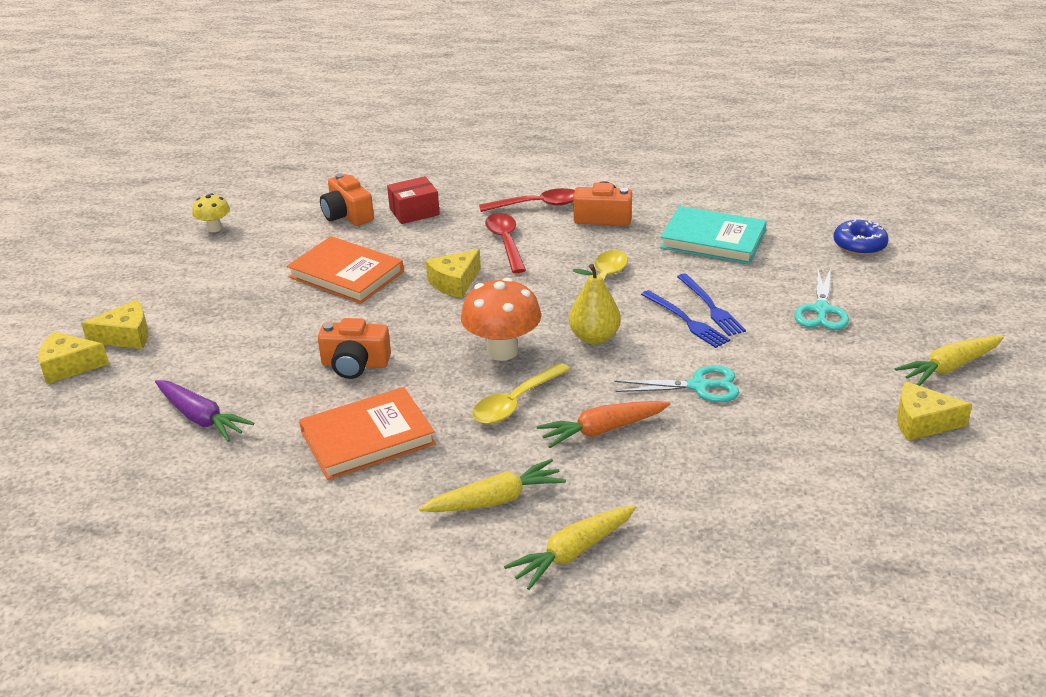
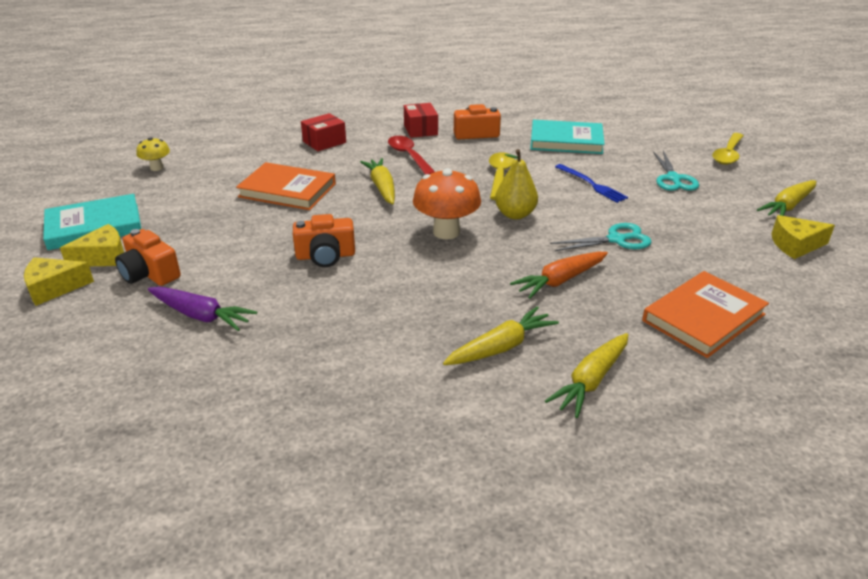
camera: 15 degrees left, 0 degrees up
(127, 297) = (94, 226): none -> turquoise book
(347, 215) = (269, 149): orange camera -> orange camera (150, 273)
(367, 438) = (363, 312): orange book -> orange book (703, 317)
(455, 282) = (382, 187): yellow cheese -> yellow carrot
(515, 402) = (477, 268): yellow spoon -> yellow spoon (728, 154)
(537, 205) = (420, 130): red spoon -> red box
(686, 321) = (579, 195): blue fork -> none
(859, 245) = (672, 135): blue donut -> none

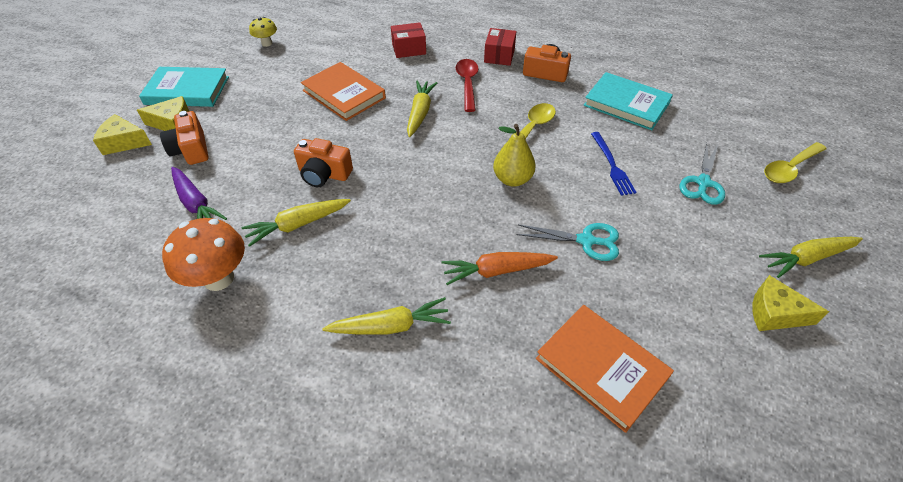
camera: 25 degrees right, 15 degrees up
(446, 232) = (438, 180): orange mushroom -> orange mushroom (219, 278)
(591, 381) = (439, 397): yellow carrot -> yellow carrot (298, 225)
(703, 317) = (601, 367): orange book -> orange book turned 60 degrees clockwise

